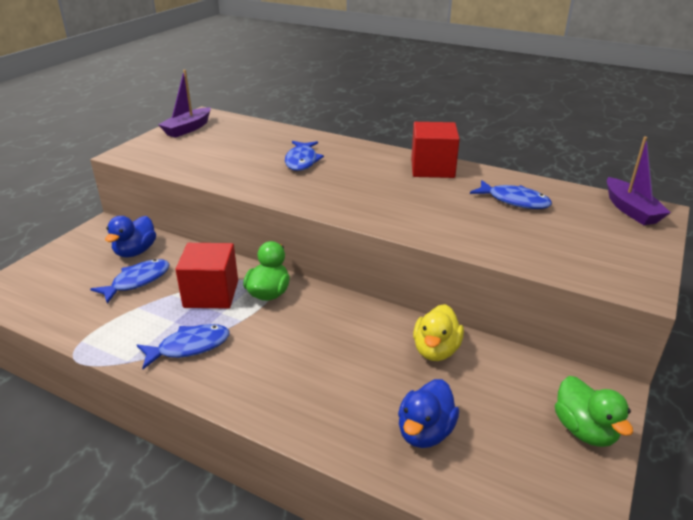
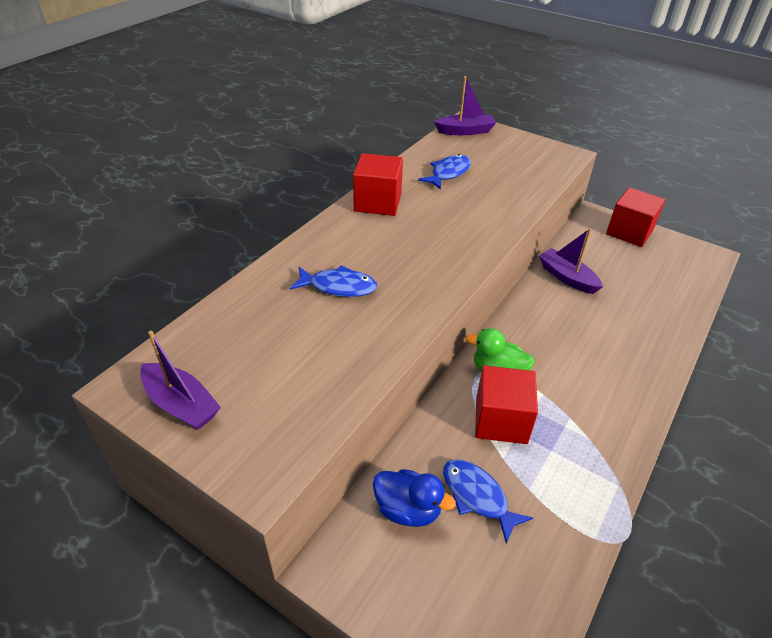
camera: 85 degrees left, 10 degrees up
(189, 347) = (589, 433): blue fish -> none
(425, 432) = (651, 295): blue duck -> none
(436, 350) = (567, 277): yellow duck -> purple boat
(584, 430) = (629, 232): green duck -> red cube

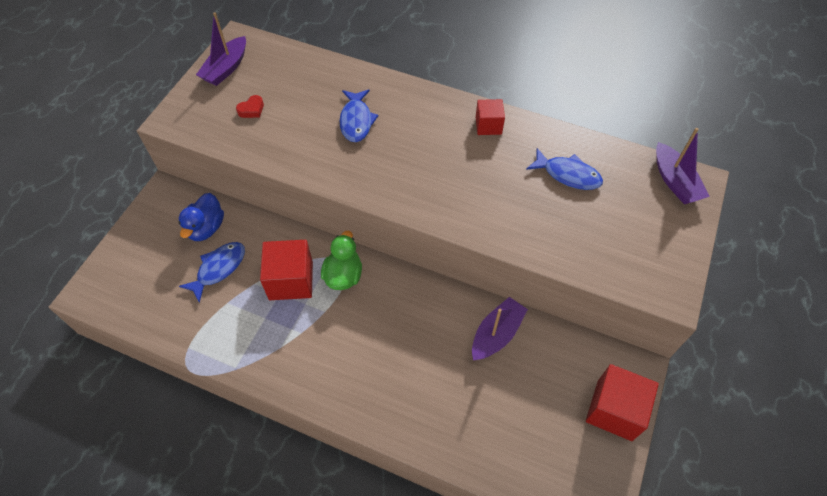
camera: 80 degrees right, 15 degrees up
(280, 380) = (251, 109): none -> red heart
(378, 202) = (488, 125): red cube -> red cube, size x0.60

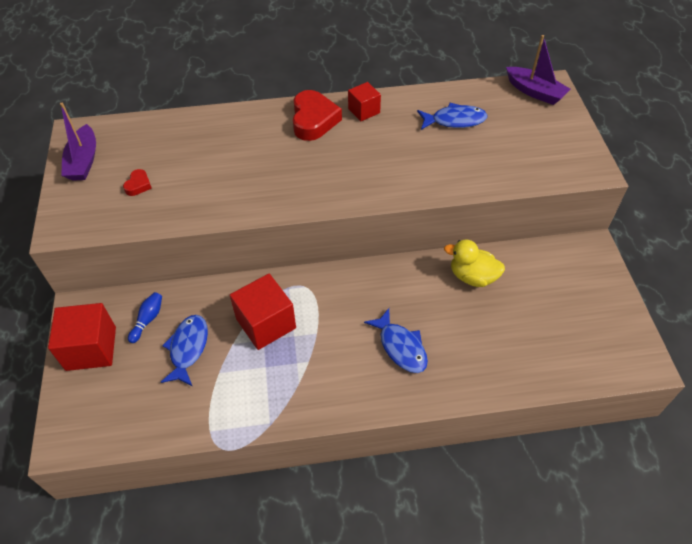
camera: 30 degrees left, 5 degrees down
(206, 228) = (148, 320): blue duck -> blue bowling pin
(343, 275) = (311, 295): green duck -> none
(356, 121) = (247, 153): blue fish -> blue fish (401, 347)
(436, 114) = (313, 120): none -> red heart
(496, 334) = (472, 276): purple boat -> yellow duck
(614, 410) = (599, 285): red cube -> red cube (91, 348)

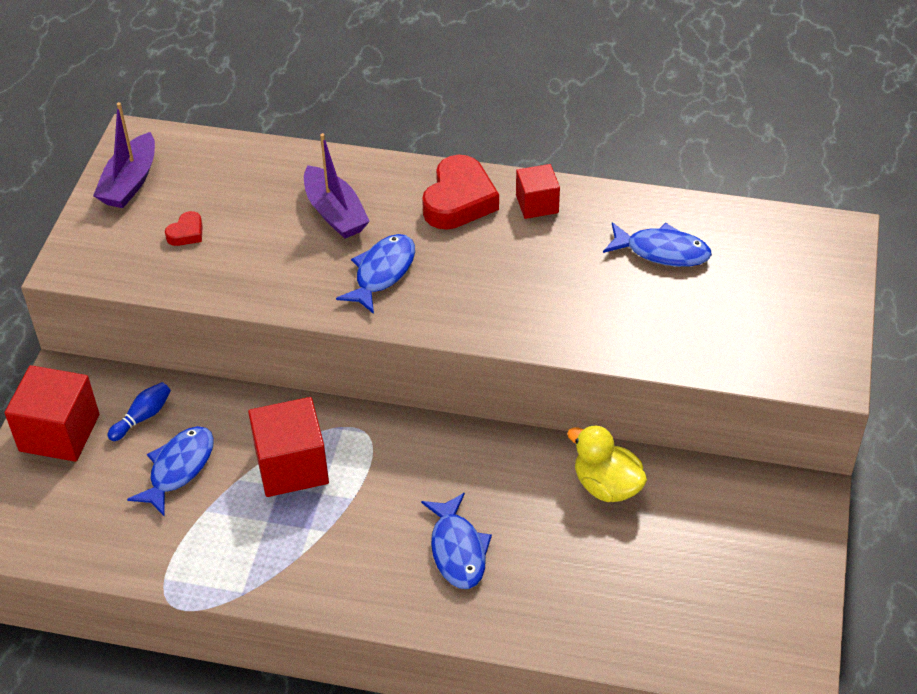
camera: 20 degrees right, 5 degrees down
(285, 177) = (382, 272): none -> blue fish
(535, 92) = (809, 238): purple boat -> purple boat (335, 213)

